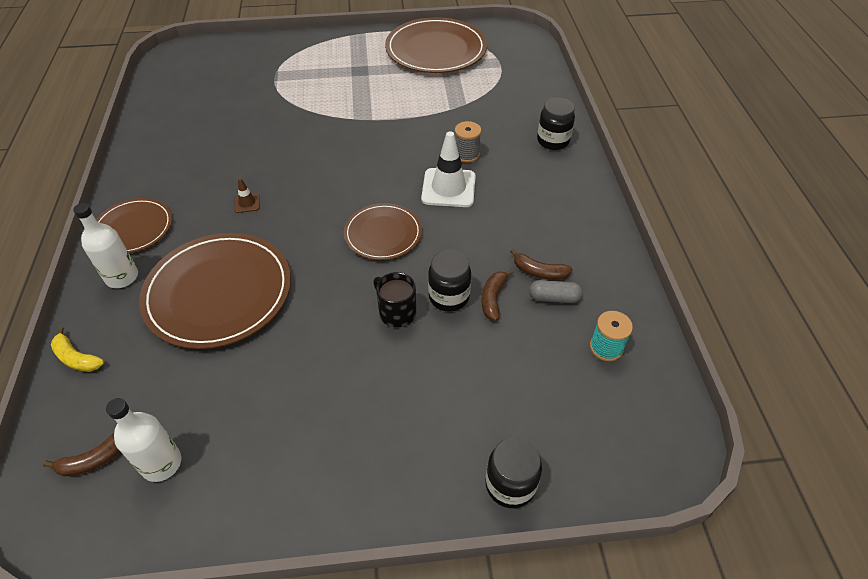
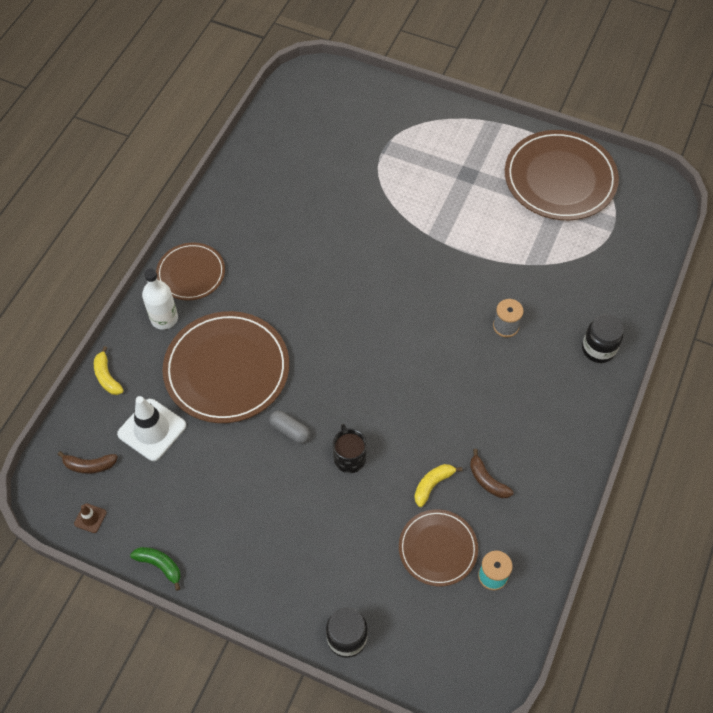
camera: 30 degrees right, 10 degrees up
(161, 463) = (129, 492): white bottle -> none
(243, 526) = (160, 565): none -> green banana
(247, 203) = (289, 290): brown traffic cone -> brown traffic cone (90, 518)
(383, 234) = (381, 377): brown plate -> brown plate (438, 548)
(448, 188) = (466, 356): white traffic cone -> white traffic cone (152, 430)
(449, 297) = (398, 465): black jar -> none
(493, 298) = (432, 484): brown banana -> yellow banana
(554, 298) = (482, 510): grey capsule -> grey capsule (290, 431)

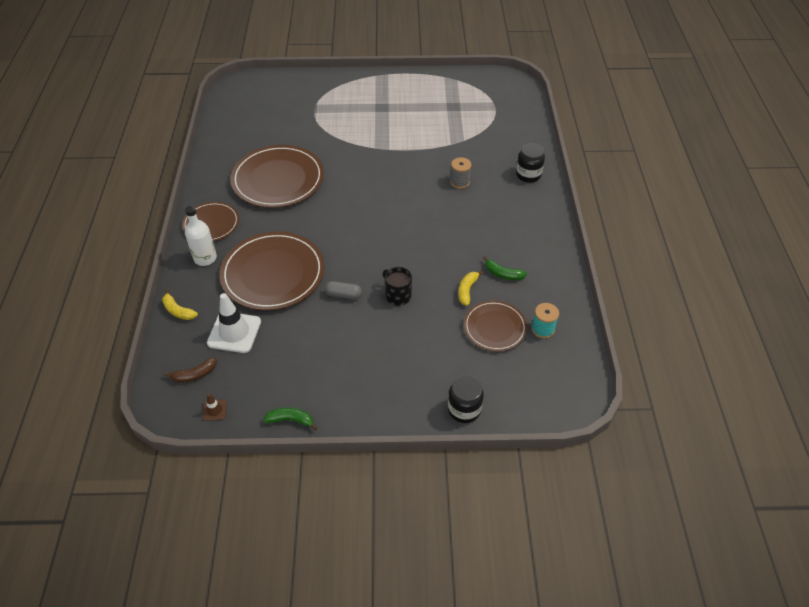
camera: 25 degrees left, 10 degrees down
(487, 480) = (503, 274): brown banana -> green banana
(560, 178) = (444, 92): brown plate -> brown plate (278, 179)

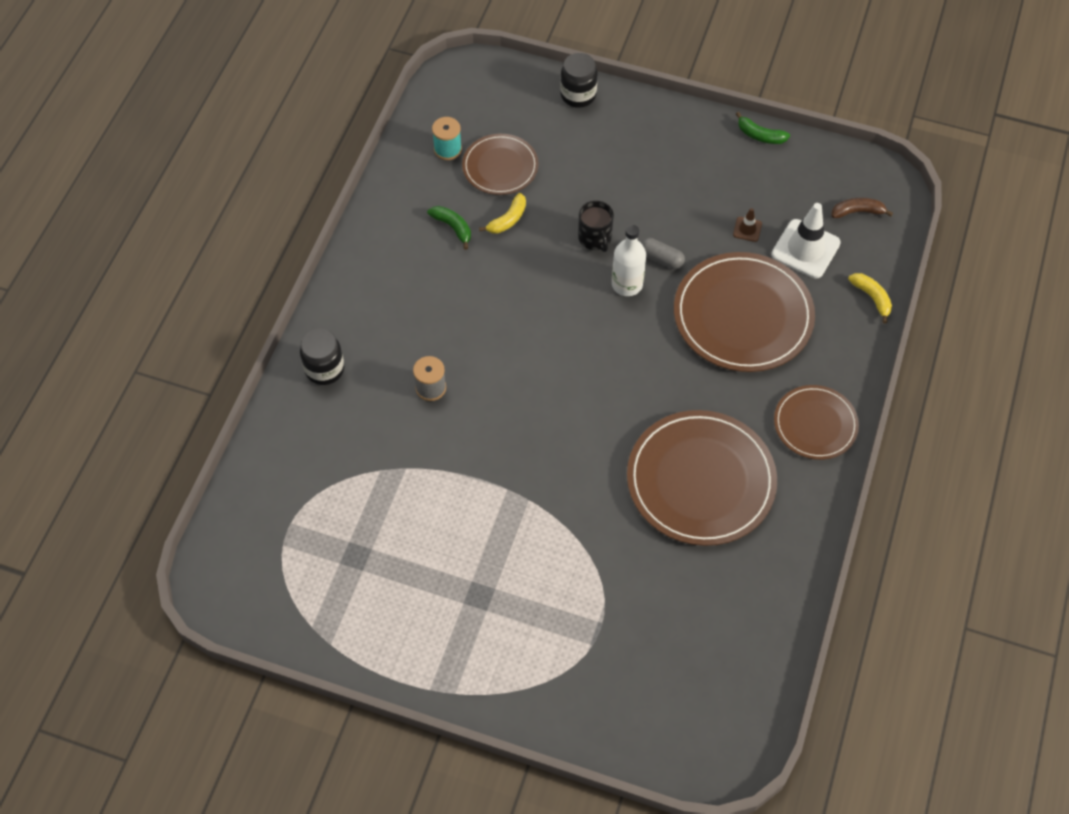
camera: 160 degrees left, 10 degrees up
(205, 258) = (830, 366): white bottle -> white bottle (627, 284)
(214, 410) = (839, 168): brown traffic cone -> brown traffic cone (747, 229)

